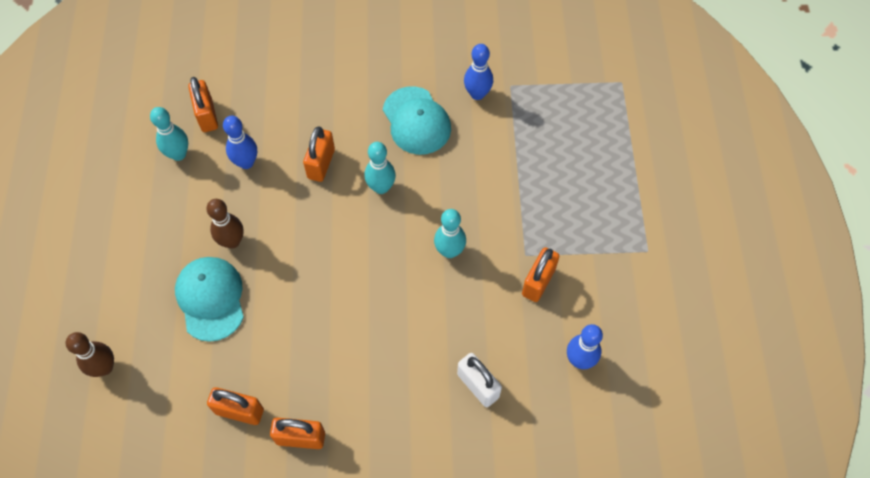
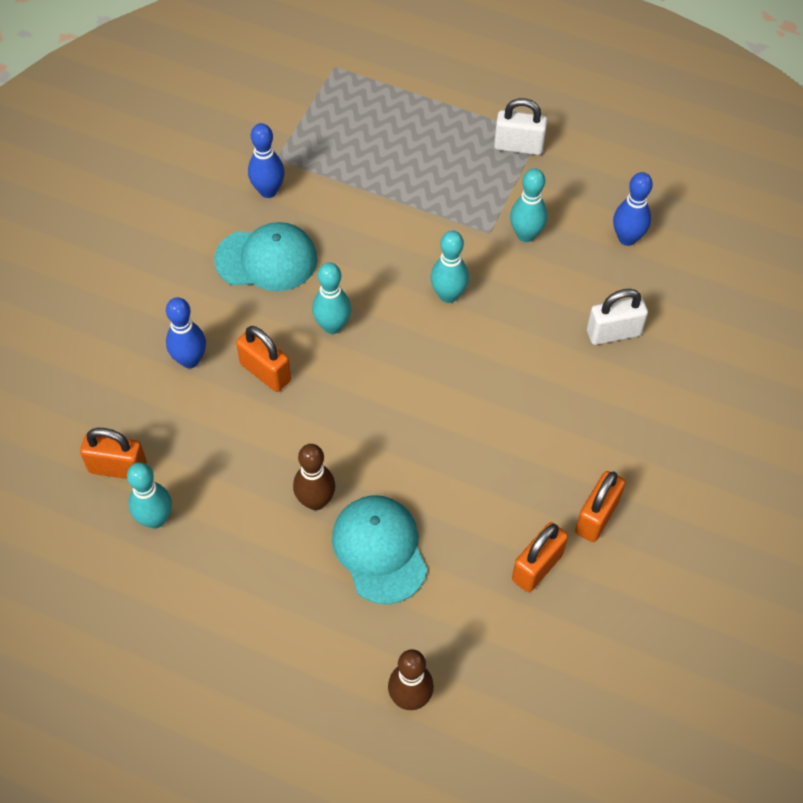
camera: 65 degrees left, 5 degrees down
(211, 299) = (379, 550): turquoise cap -> turquoise cap turned 60 degrees clockwise
(246, 162) = (215, 448): blue bowling pin -> blue bowling pin (190, 360)
(538, 282) = (526, 235): orange padlock -> turquoise bowling pin
(625, 240) = (518, 146): none -> white padlock

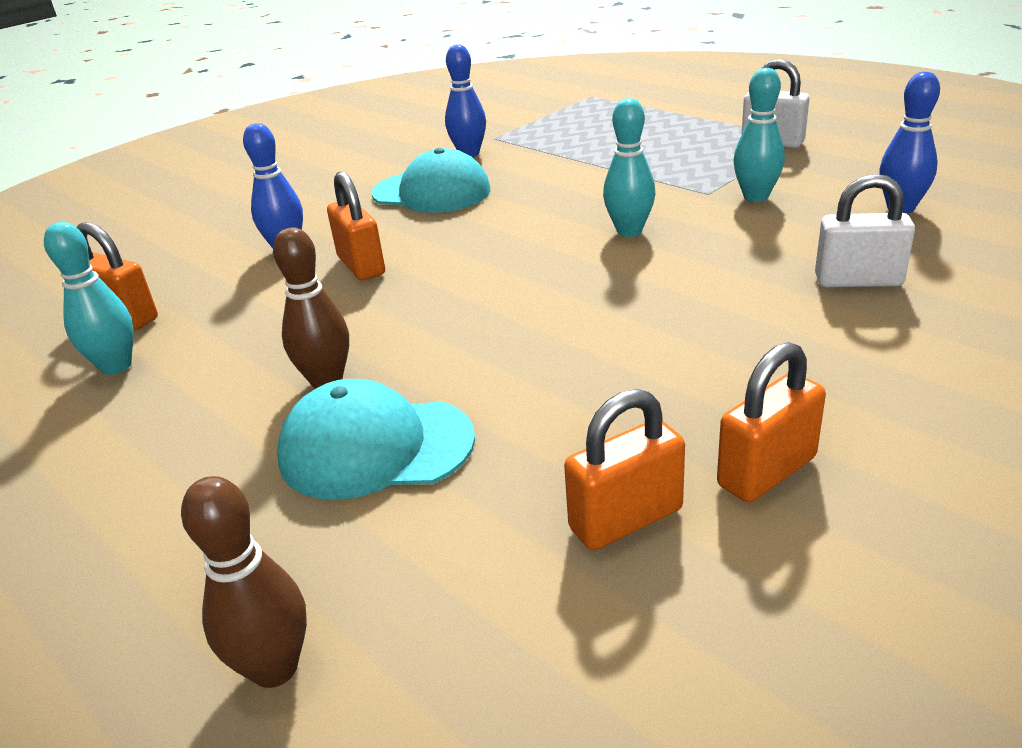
camera: 25 degrees right, 25 degrees down
(332, 326) = (468, 240): turquoise bowling pin -> none
(379, 550) = (375, 447): turquoise cap -> turquoise cap turned 90 degrees counterclockwise

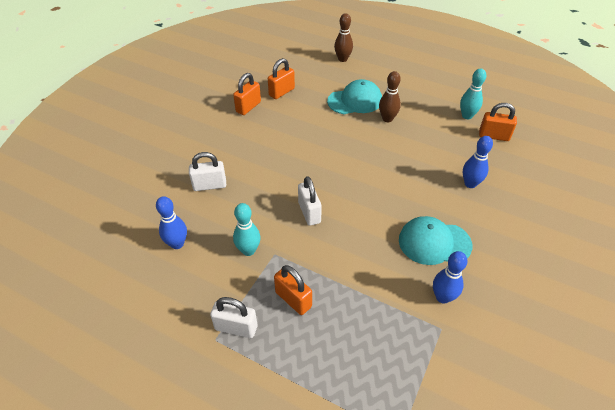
camera: 160 degrees right, 15 degrees up
(361, 266) = (423, 175): orange padlock -> orange padlock (293, 299)
(629, 231) = (309, 212): turquoise bowling pin -> white padlock

